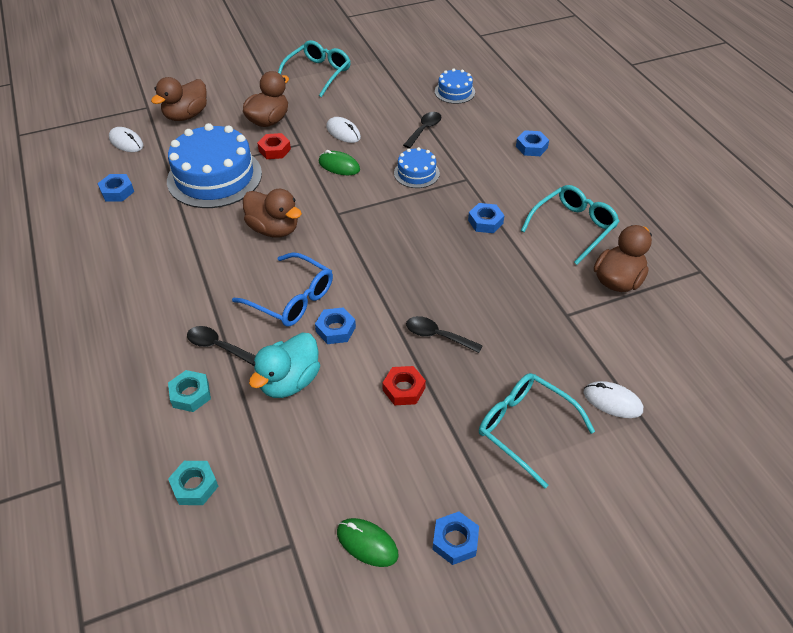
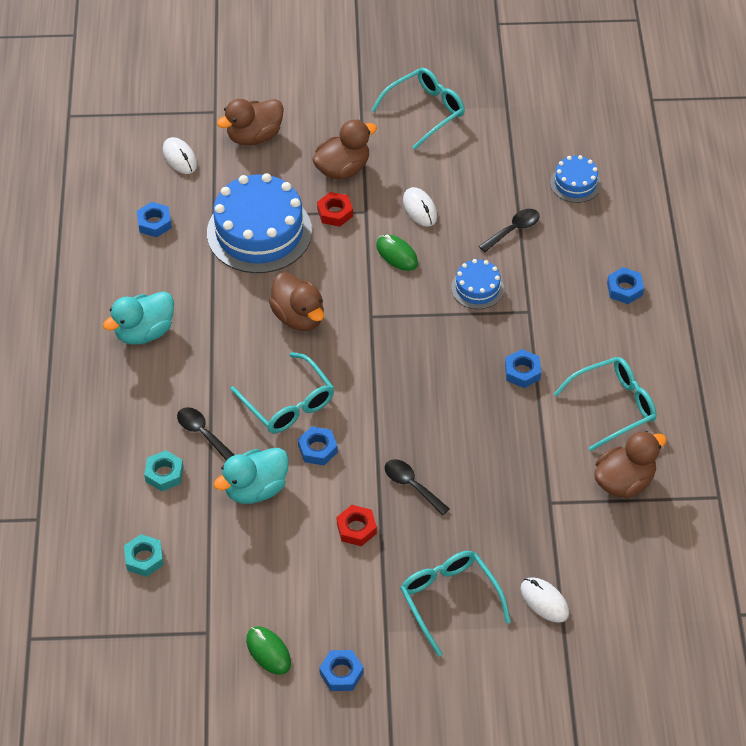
camera: 20 degrees right, 5 degrees up
(132, 276) = (144, 332): none -> turquoise duck
(292, 298) = (288, 403): blue glasses -> turquoise glasses

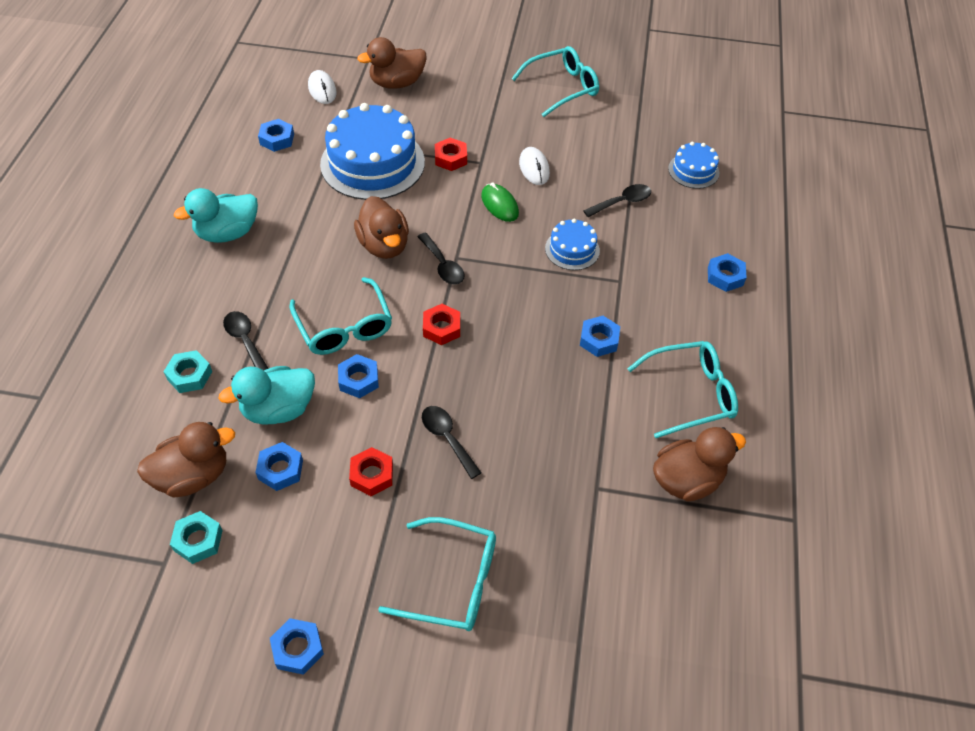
camera: 10 degrees right, 0 degrees up
(144, 558) = (130, 462): turquoise nut -> turquoise nut (198, 540)
(268, 651) = (223, 602): green mouse -> none
(276, 539) = (280, 469): none -> blue nut
(342, 169) = (470, 122): brown duck -> brown duck (193, 476)
(360, 326) = (442, 265): none -> black spoon
(377, 387) = (441, 328): none -> red nut
(449, 600) = (452, 582): turquoise glasses -> turquoise glasses turned 120 degrees clockwise
(544, 601) = (563, 607): white mouse -> none

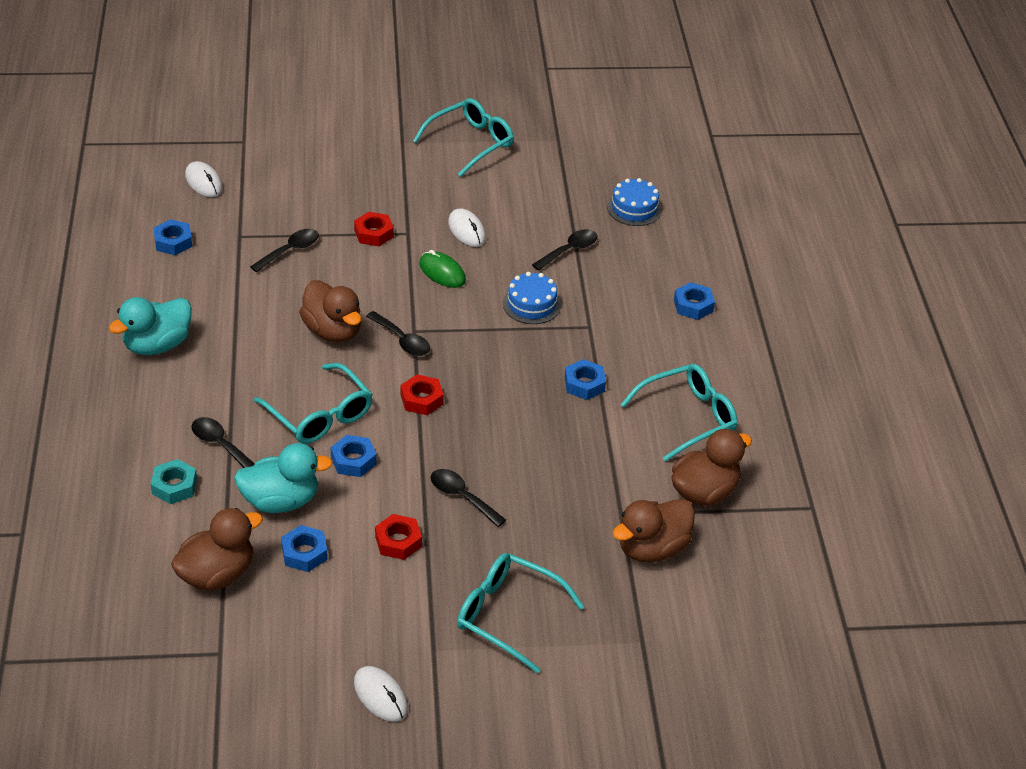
camera: 15 degrees left, 10 degrees down
(198, 540) = (246, 627): turquoise nut -> none
(278, 409) = (281, 501): turquoise duck -> turquoise duck turned 150 degrees counterclockwise
(297, 649) = (380, 696): blue nut -> white mouse
(372, 163) = (290, 251): blue cake -> black spoon
(397, 83) = (286, 163): brown duck -> brown duck (652, 548)
(452, 582) = (508, 615): turquoise glasses -> turquoise glasses turned 150 degrees counterclockwise

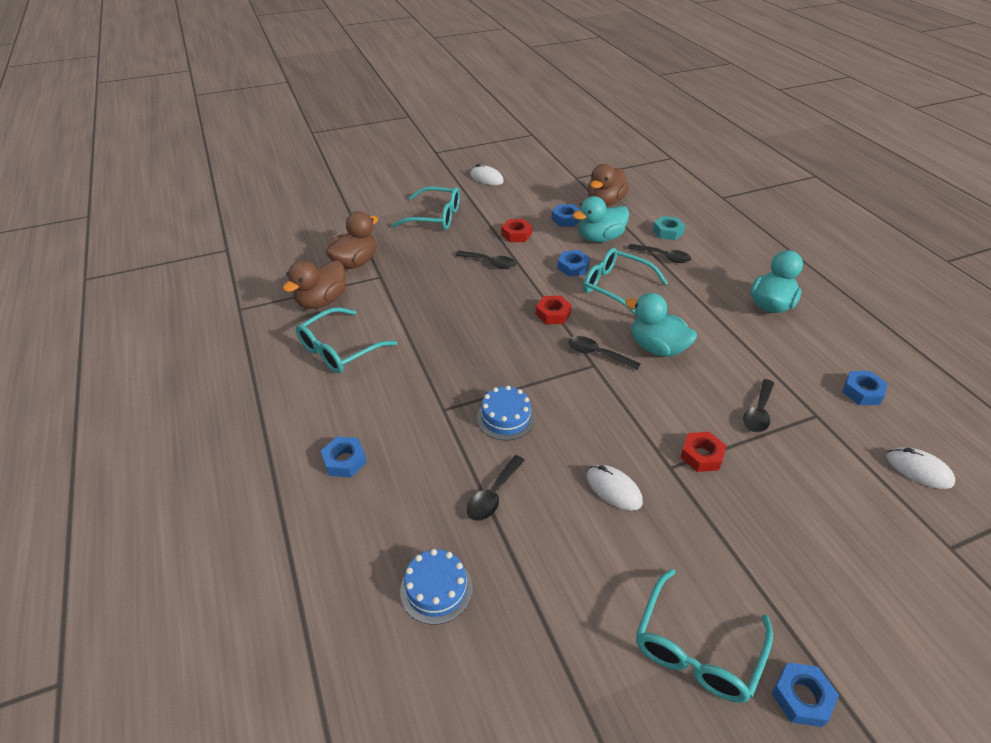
camera: 165 degrees right, 0 degrees up
(333, 331) = (657, 348): brown duck -> turquoise duck
(442, 272) = (606, 429): green mouse -> none
(584, 384) = (431, 355): blue nut -> blue nut (801, 697)

